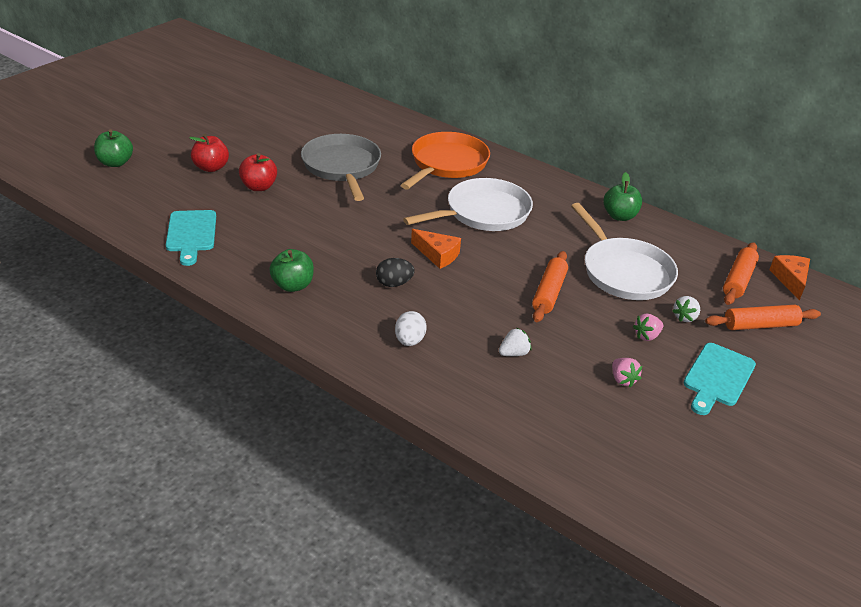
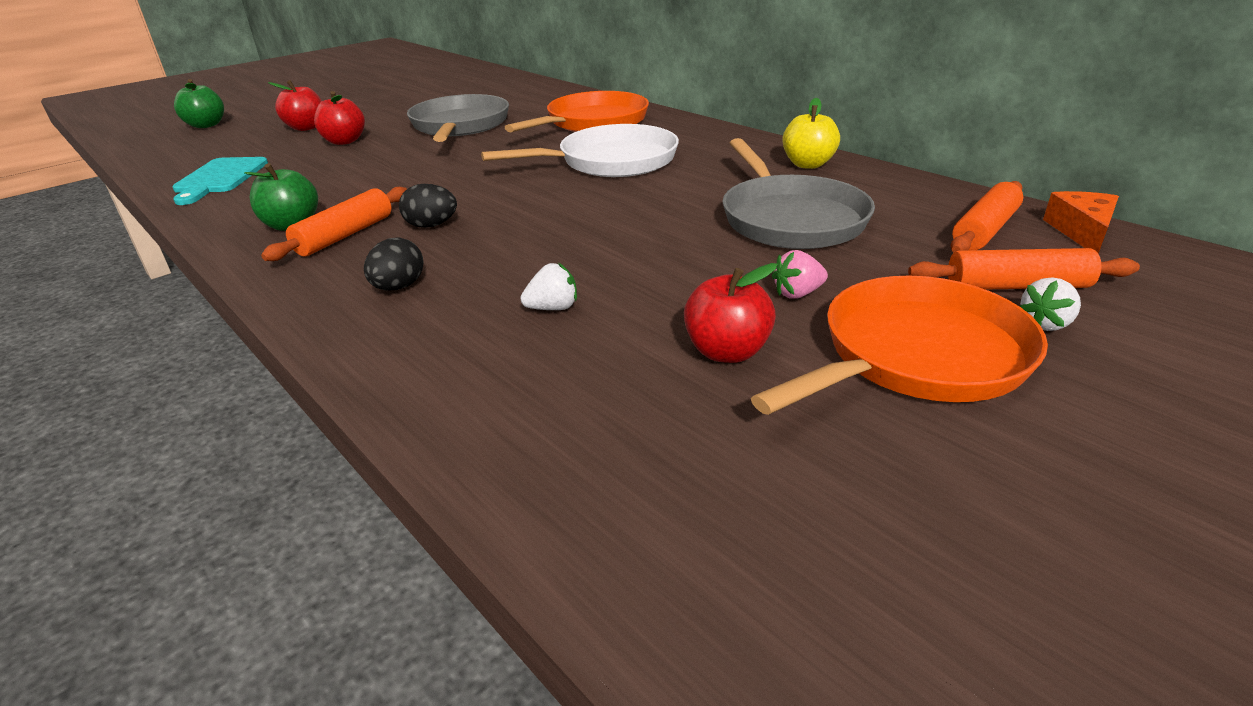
camera: 15 degrees right, 5 degrees down
(409, 341) = (399, 287): white egg -> black egg
(437, 255) = (517, 198): orange cheese -> none
(549, 293) = (656, 239): orange rolling pin -> orange rolling pin (345, 235)
(619, 216) = (808, 164): green apple -> yellow apple
(622, 379) = (727, 351): pink strawberry -> red apple
(624, 272) = (790, 218): white pan -> grey pan
(685, 317) = (876, 272): white strawberry -> white strawberry (1045, 324)
(717, 377) = (916, 356): turquoise cutting board -> orange pan

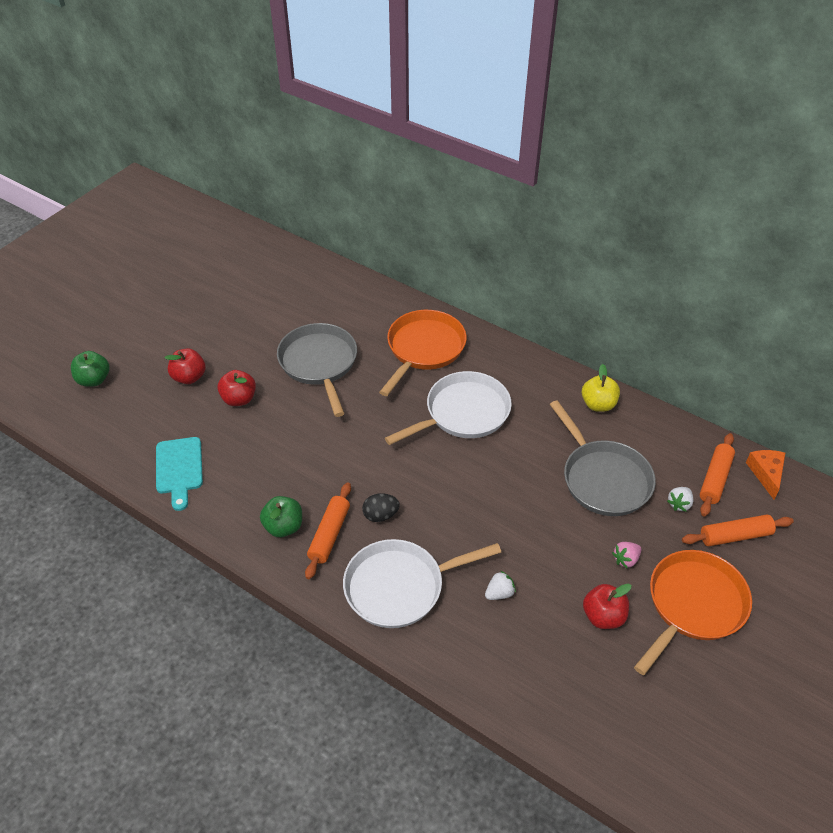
camera: 15 degrees left, 15 degrees up
(399, 287) = (400, 586): black egg -> white pan
(1045, 324) = (750, 568): white strawberry -> white strawberry (679, 504)

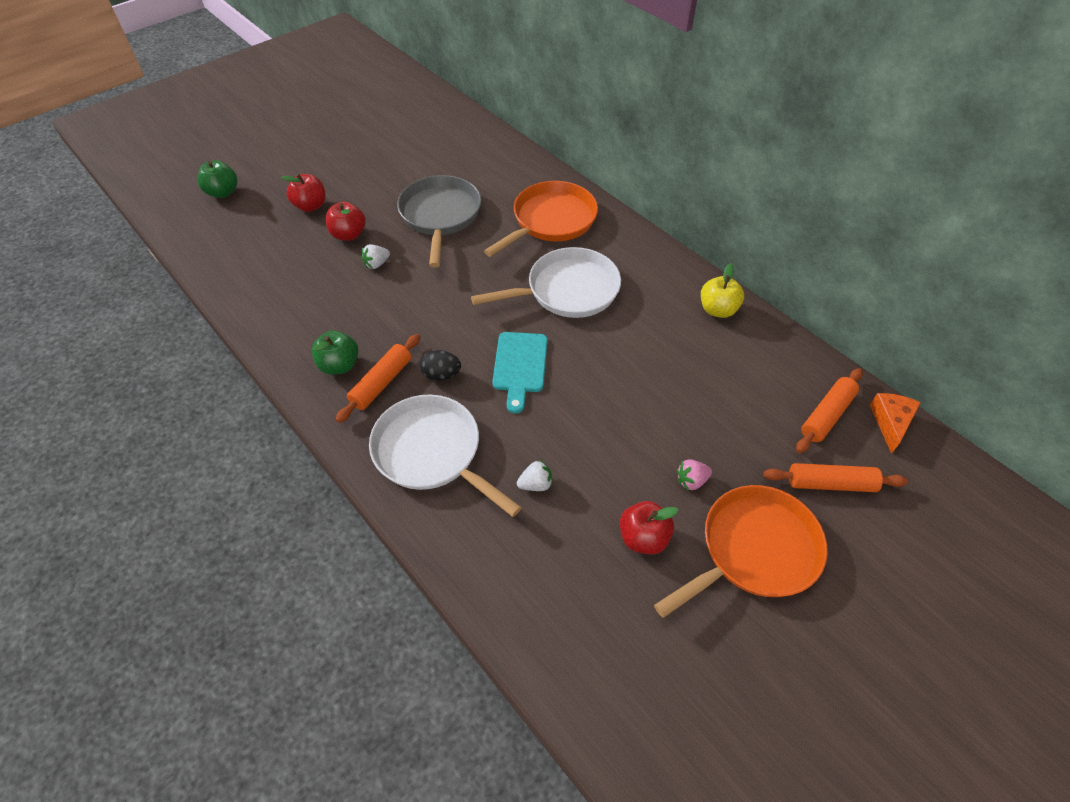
camera: 15 degrees right, 5 degrees up
(179, 469) = (263, 288): turquoise cutting board -> turquoise cutting board (520, 366)
(400, 586) = (432, 452): white pan -> white pan turned 45 degrees clockwise
(603, 479) = (696, 388): grey pan -> none
(679, 504) = (775, 434): white strawberry -> white strawberry (377, 264)

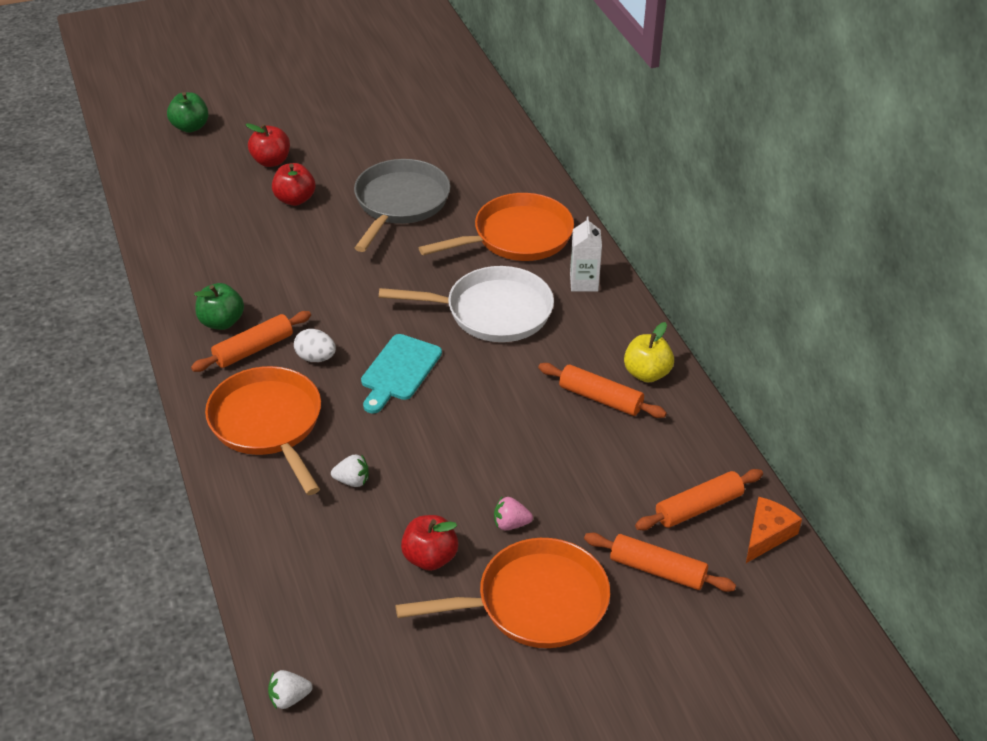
camera: 20 degrees right, 10 degrees down
(377, 264) = (308, 235): white strawberry -> white strawberry (289, 698)
(432, 452) = (268, 424): white pan -> orange pan
(441, 375) = (316, 358): black egg -> white egg
(624, 246) = (584, 282): none -> white carton
(695, 342) = (600, 398): none -> orange rolling pin

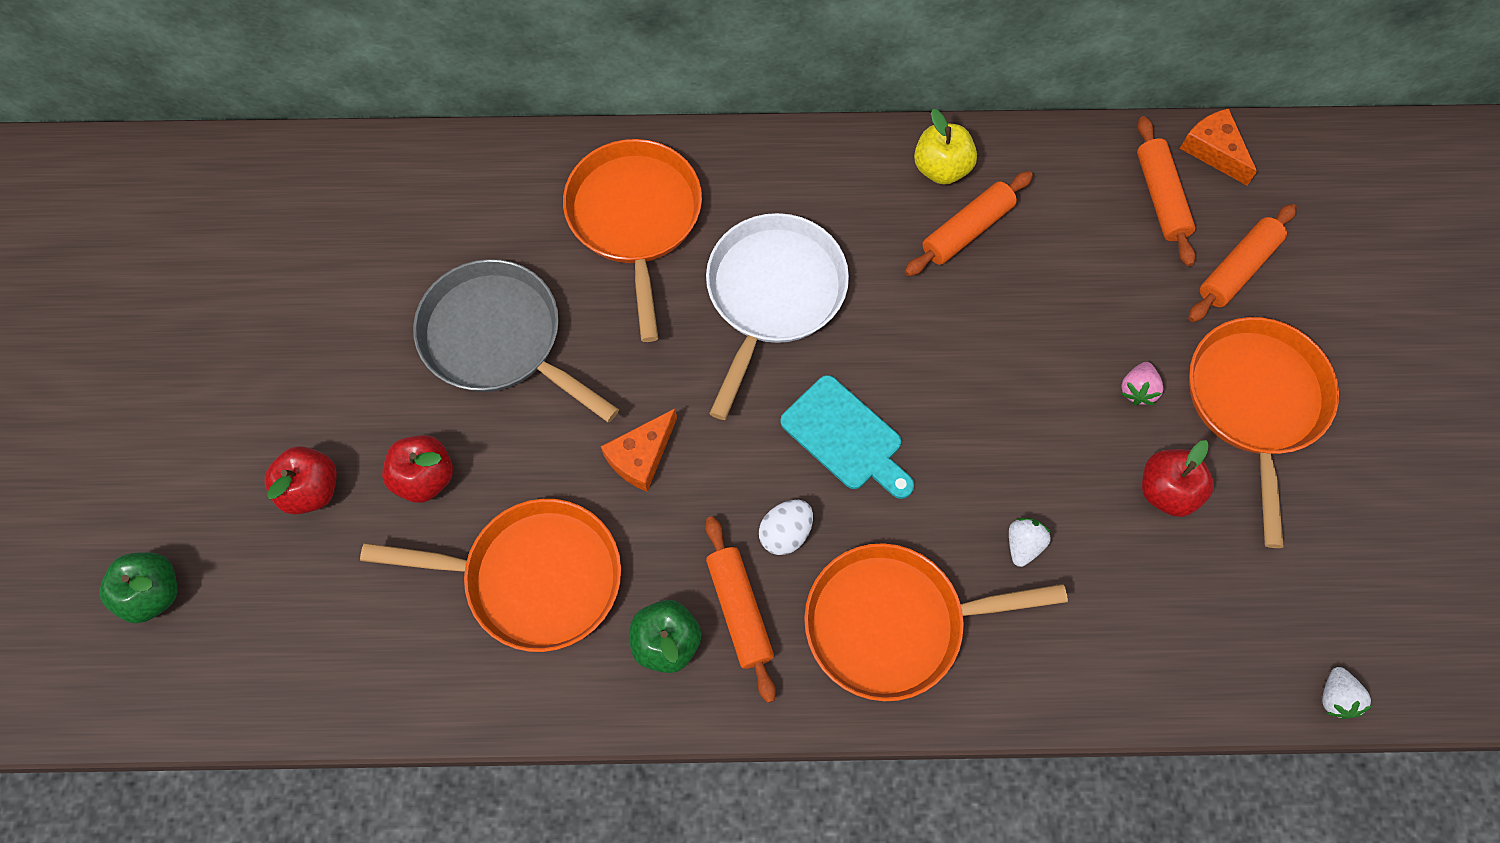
camera: 70 degrees left, 25 degrees up
(246, 257) = (534, 578): none -> orange pan
(345, 281) = (641, 456): none -> orange cheese
(584, 282) = (756, 175): white carton -> none

